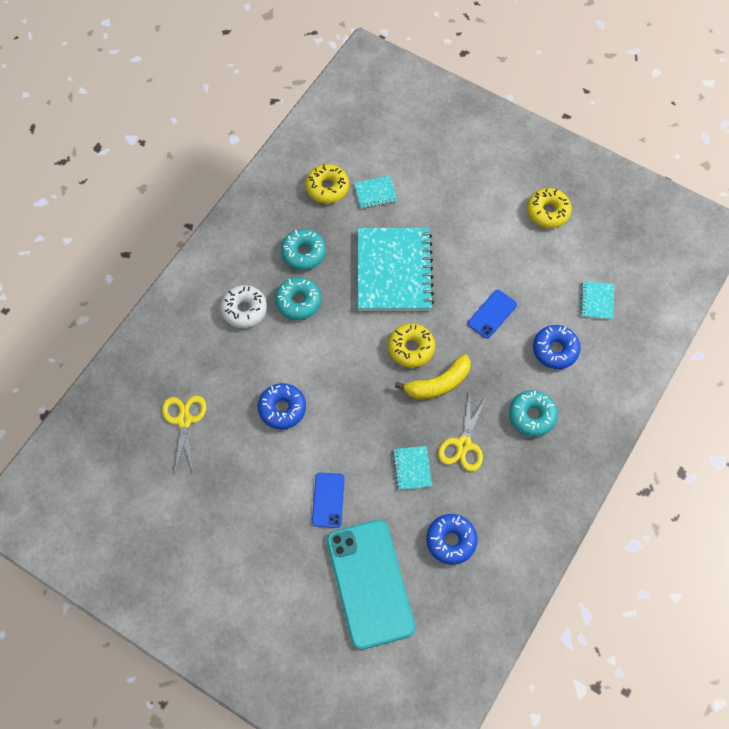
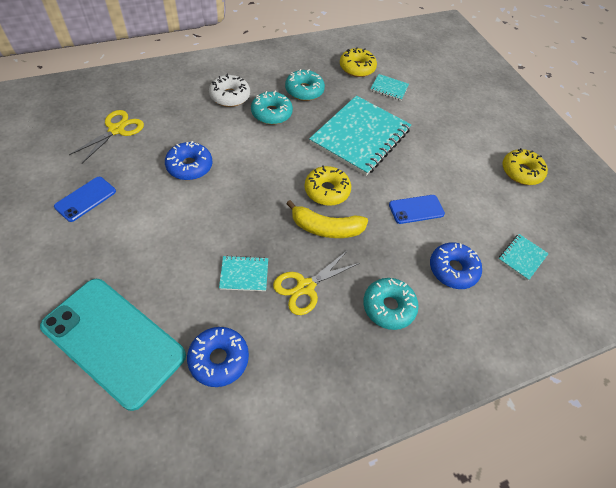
camera: 30 degrees right, 10 degrees down
(328, 500) = (153, 249): blue phone -> blue phone (85, 199)
(370, 583) = (114, 340): turquoise phone -> turquoise phone turned 75 degrees counterclockwise
(412, 468) = (244, 274): turquoise notebook -> turquoise notebook turned 60 degrees clockwise

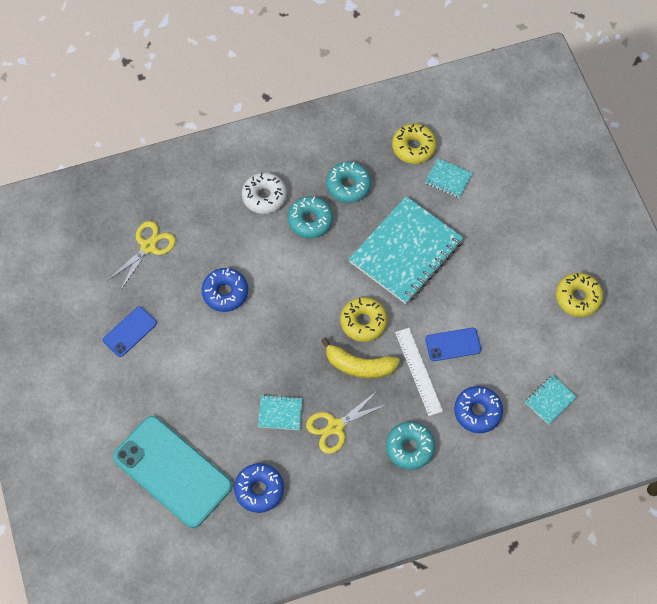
camera: 10 degrees right, 10 degrees up
(386, 233) = (418, 371): none -> white ruler

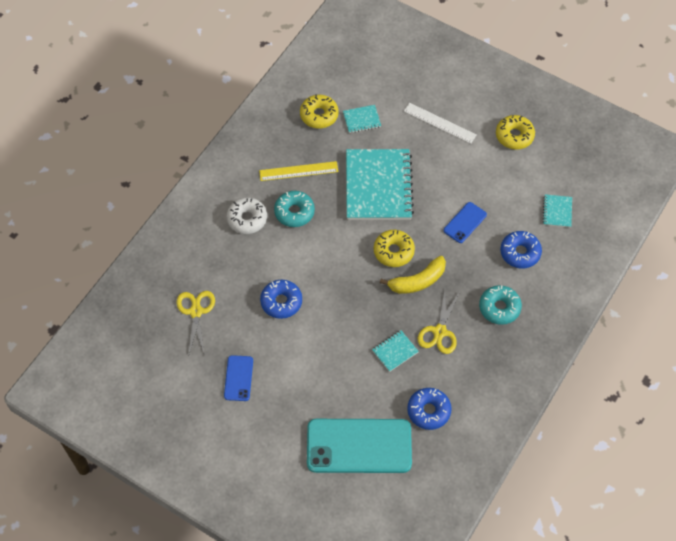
camera: 40 degrees left, 5 degrees down
(348, 185) = (298, 171): turquoise donut -> yellow ruler
(418, 371) = (459, 256): white ruler -> white ruler (439, 123)

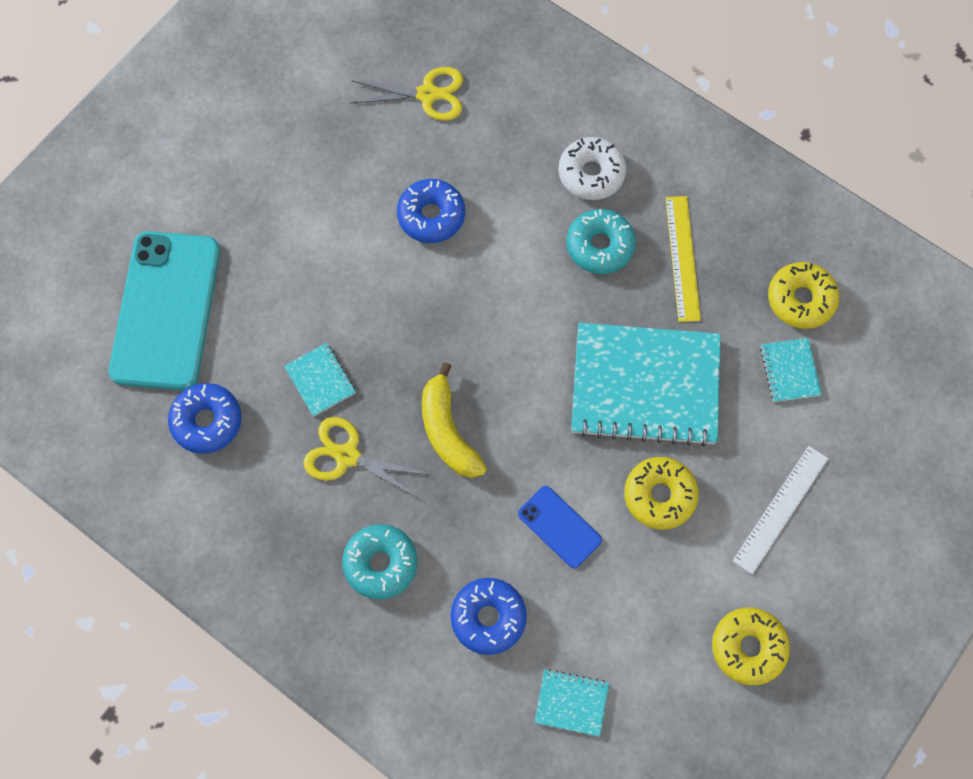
camera: 95 degrees right, 10 degrees up
(238, 378) = (306, 148): blue phone -> none
(393, 251) = (510, 398): yellow donut -> yellow donut (659, 495)

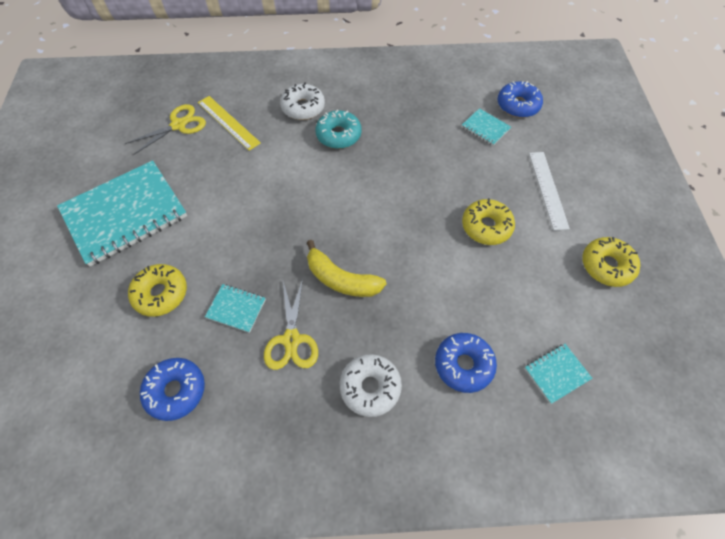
camera: 40 degrees left, 10 degrees down
(166, 310) = (91, 342): turquoise phone -> none
(347, 456) = (291, 339): yellow scissors -> yellow scissors turned 75 degrees counterclockwise
(380, 563) = (370, 387): turquoise donut -> white donut
(431, 216) = (231, 178): blue donut -> blue donut (518, 105)
(559, 527) = (452, 282): blue phone -> none
(645, 385) = (425, 181): turquoise notebook -> turquoise notebook (125, 214)
(683, 258) = (385, 114): yellow ruler -> yellow ruler (228, 122)
(800, 299) = (458, 97): yellow donut -> yellow donut (161, 293)

